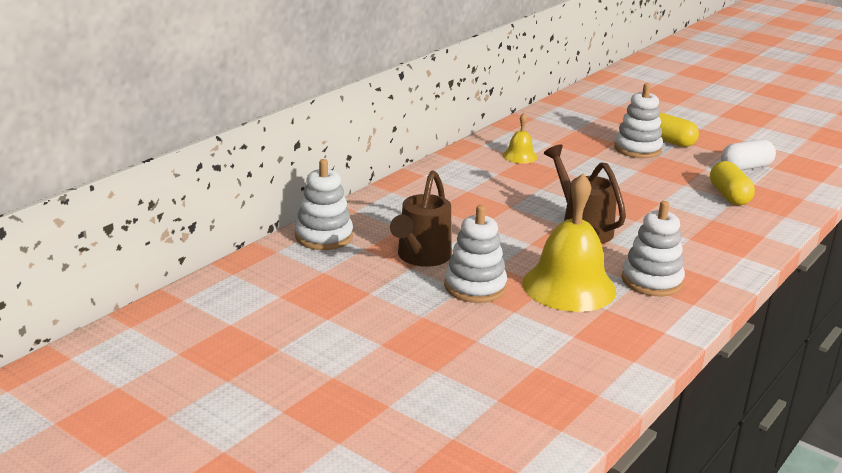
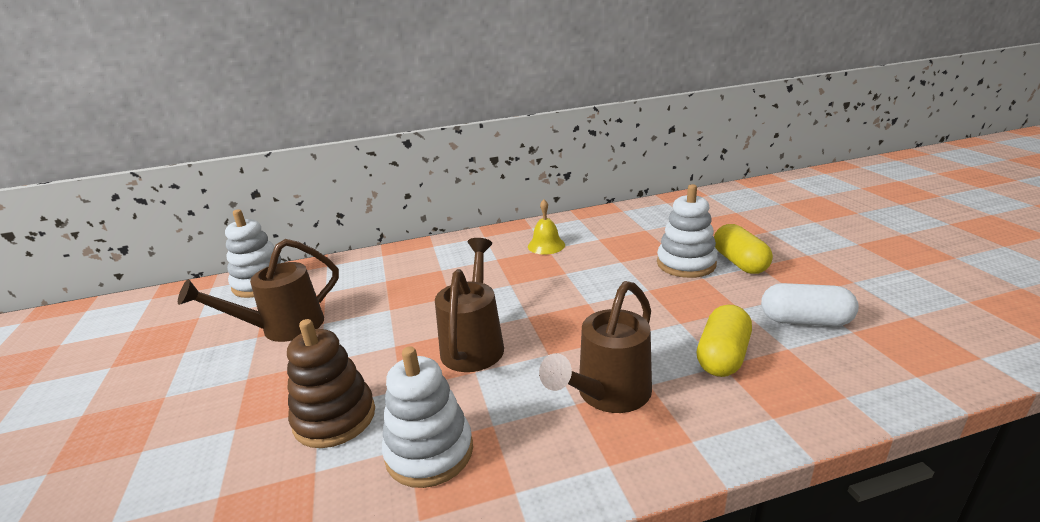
camera: 40 degrees right, 0 degrees up
(475, 287) = (260, 380): white stacking toy -> none
(569, 286) = (334, 418): yellow bell -> brown stacking toy
(699, 229) = (608, 394): none -> brown watering can

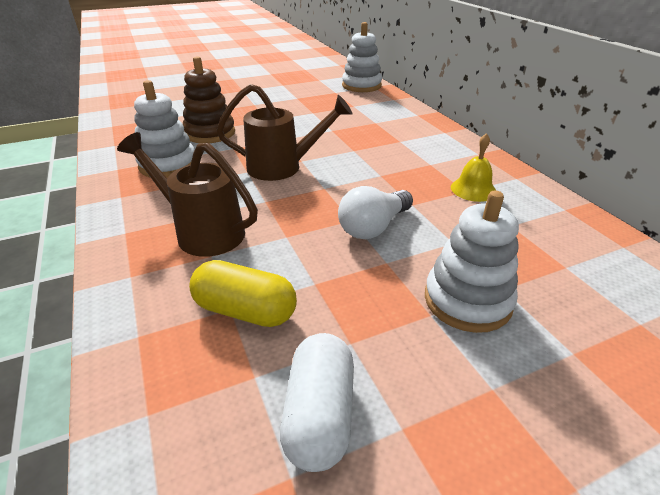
camera: 80 degrees right, 10 degrees up
(284, 328) = (306, 102): brown watering can -> none
(600, 292) = (373, 227): none -> white light bulb
(739, 262) = (494, 364): yellow capsule -> none

